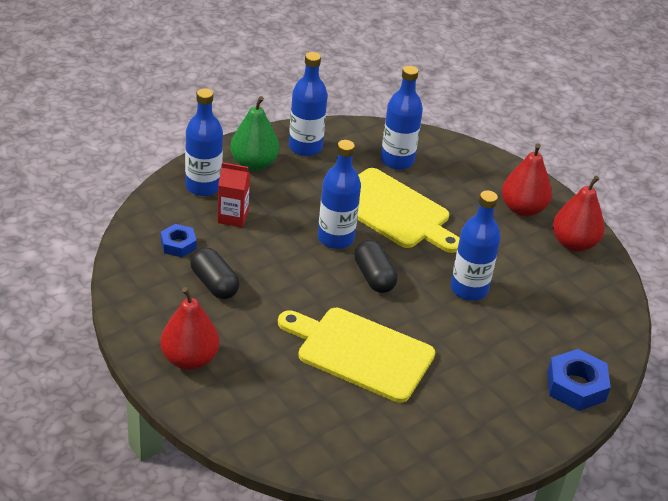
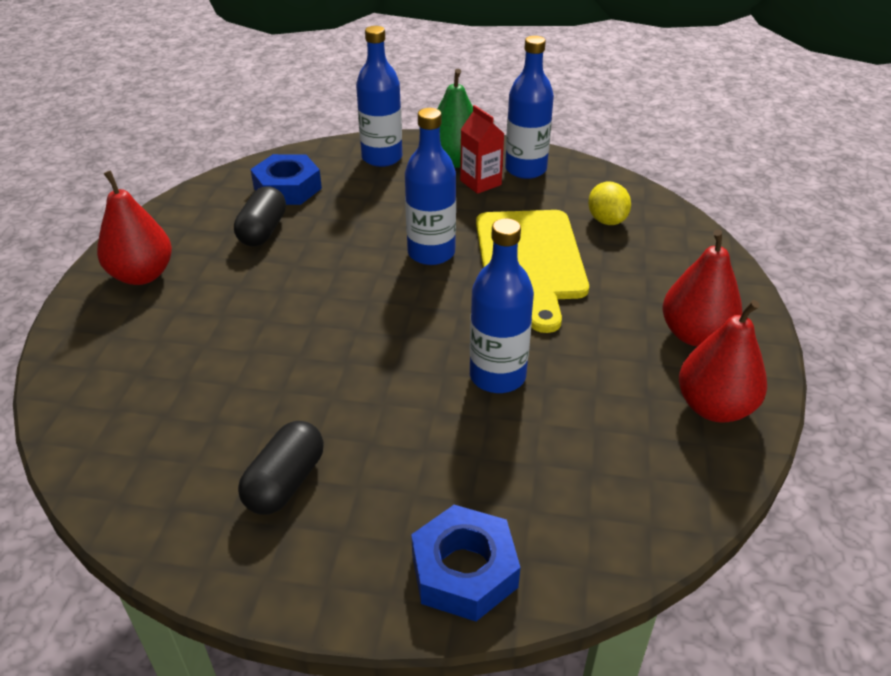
camera: 50 degrees right, 0 degrees up
(178, 244) = (287, 188): blue nut -> blue nut, size x1.58
(233, 217) = (367, 191): red carton -> red carton (480, 183)
(360, 352) = (285, 363): yellow cutting board -> none
(374, 277) = (412, 305): black capsule -> black capsule (285, 482)
(397, 160) = (606, 220): blue bottle -> yellow lemon

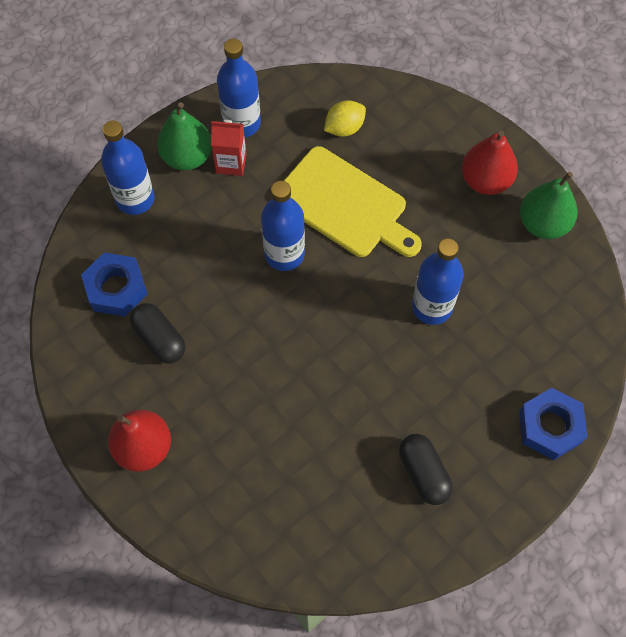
camera: 50 degrees left, 25 degrees up
(606, 220) = (344, 128): yellow lemon -> yellow lemon turned 60 degrees counterclockwise
(714, 407) = (543, 224): red pear -> green pear

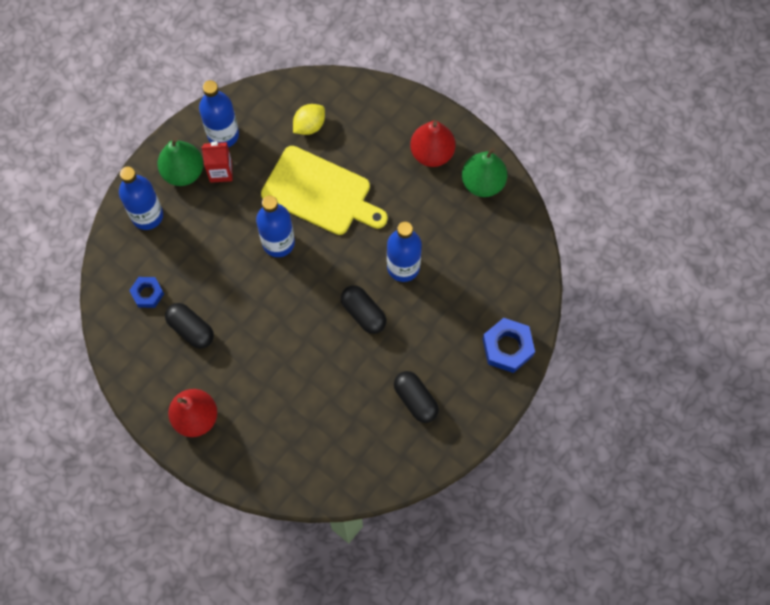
camera: 10 degrees left, 5 degrees up
(116, 288) = (147, 293): blue nut -> blue nut, size x0.63
(374, 355) = (363, 313): none -> black capsule

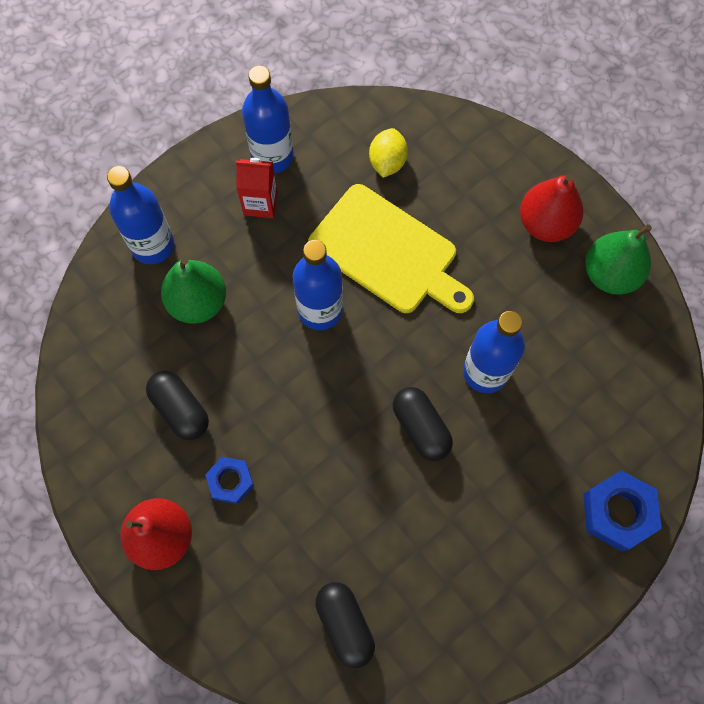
camera: 10 degrees right, 0 degrees up
(147, 293) = (132, 350): blue nut -> blue nut (230, 481)
(183, 172) = (211, 196): green pear -> green pear (198, 302)
(309, 125) = (387, 162): yellow lemon -> yellow lemon turned 45 degrees counterclockwise
(415, 400) = (476, 567): black capsule -> black capsule (345, 625)

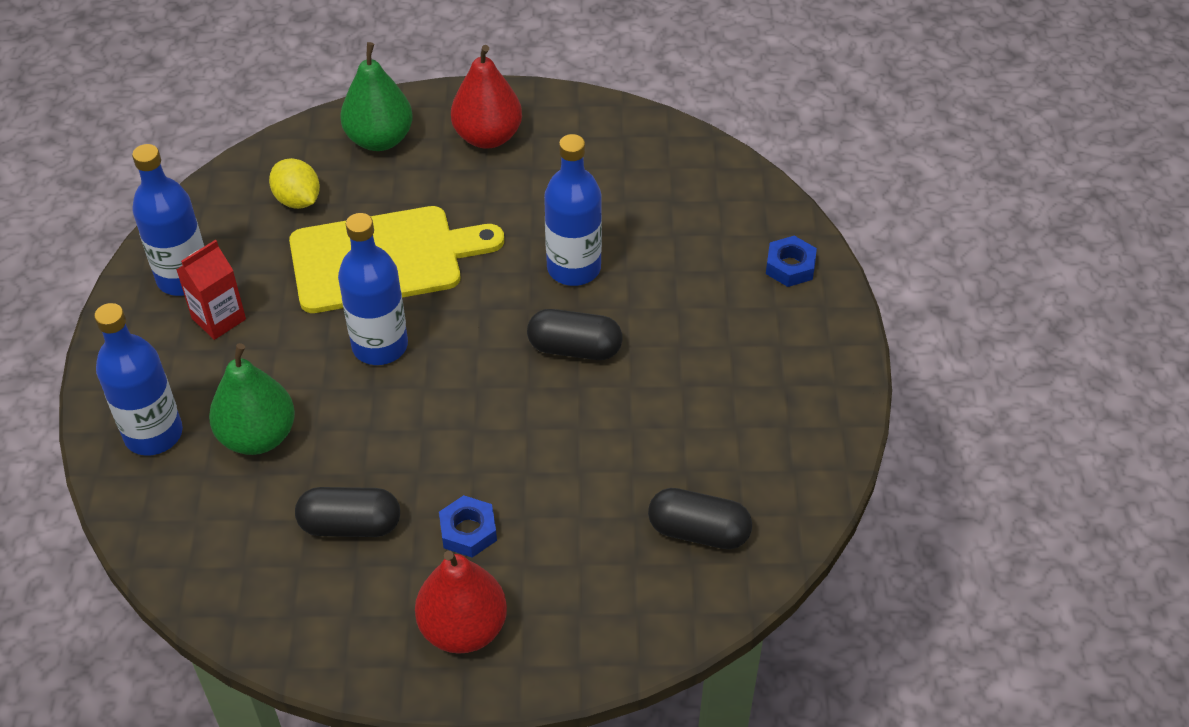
camera: 50 degrees left, 20 degrees down
(610, 274) = (581, 128): green pear -> green pear (380, 139)
(618, 512) = (790, 266): blue nut -> blue nut, size x0.63

